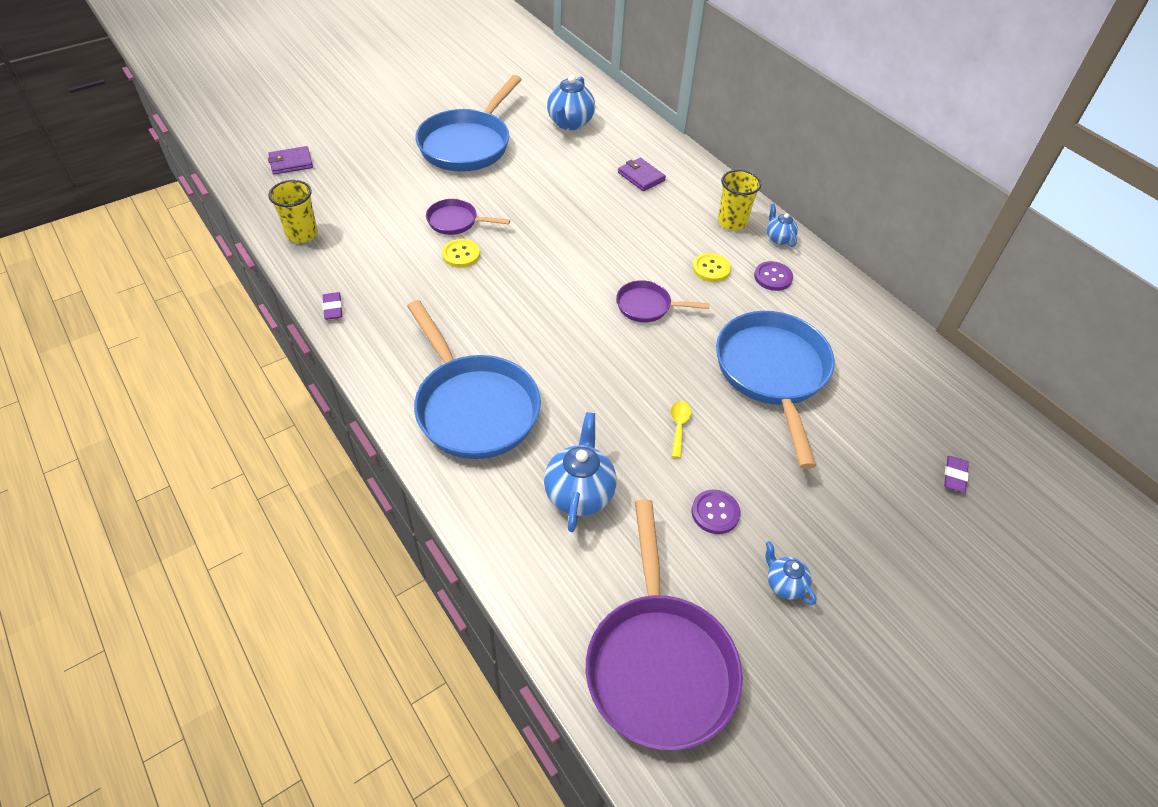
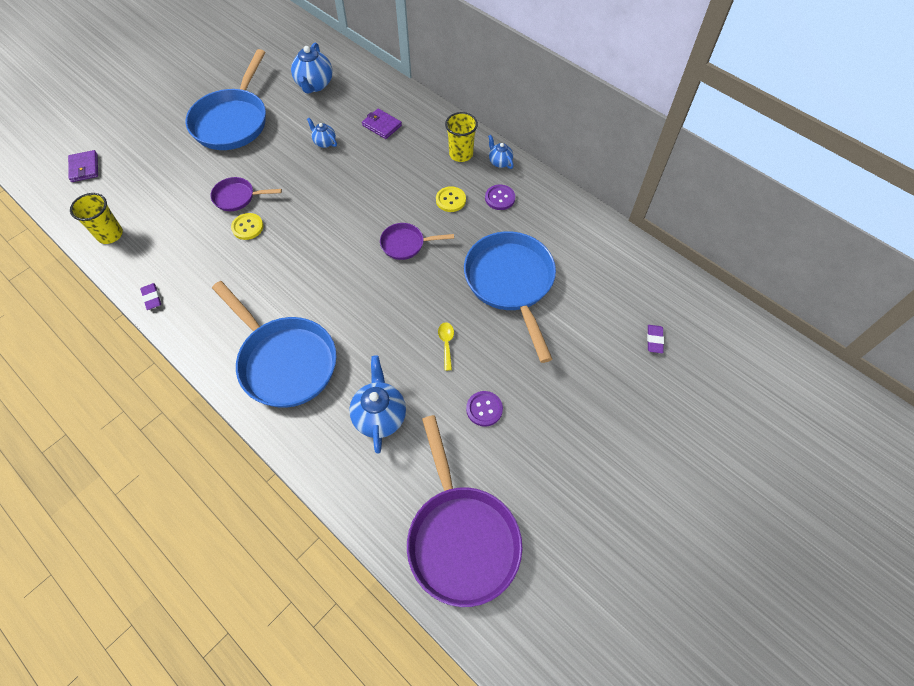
camera: 10 degrees left, 10 degrees up
(291, 163) = (84, 168): purple wallet -> purple wallet turned 75 degrees counterclockwise
(784, 584) = (542, 455): blue teapot -> blue teapot (324, 142)

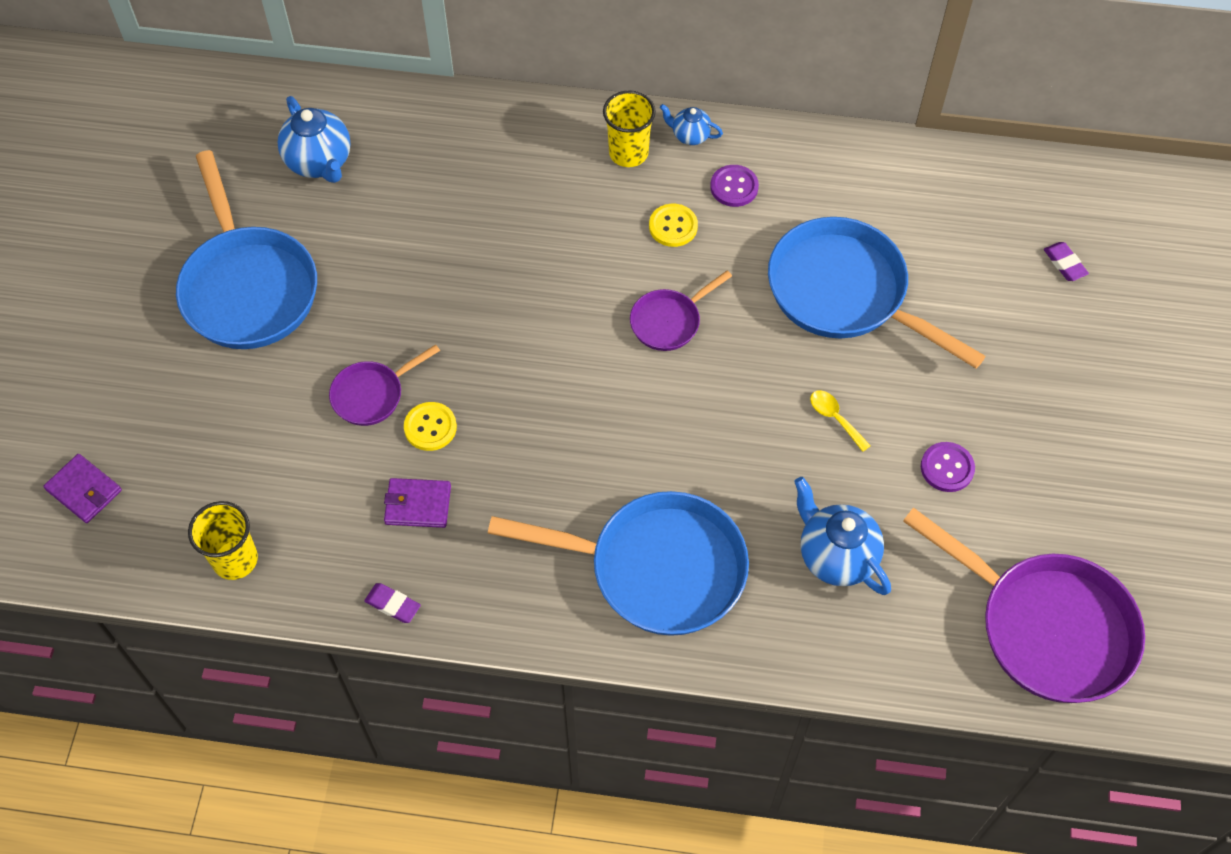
camera: 35 degrees left, 0 degrees up
(324, 142) = (421, 242): blue teapot -> none
(382, 125) = (480, 171): purple wallet -> purple wallet (418, 505)

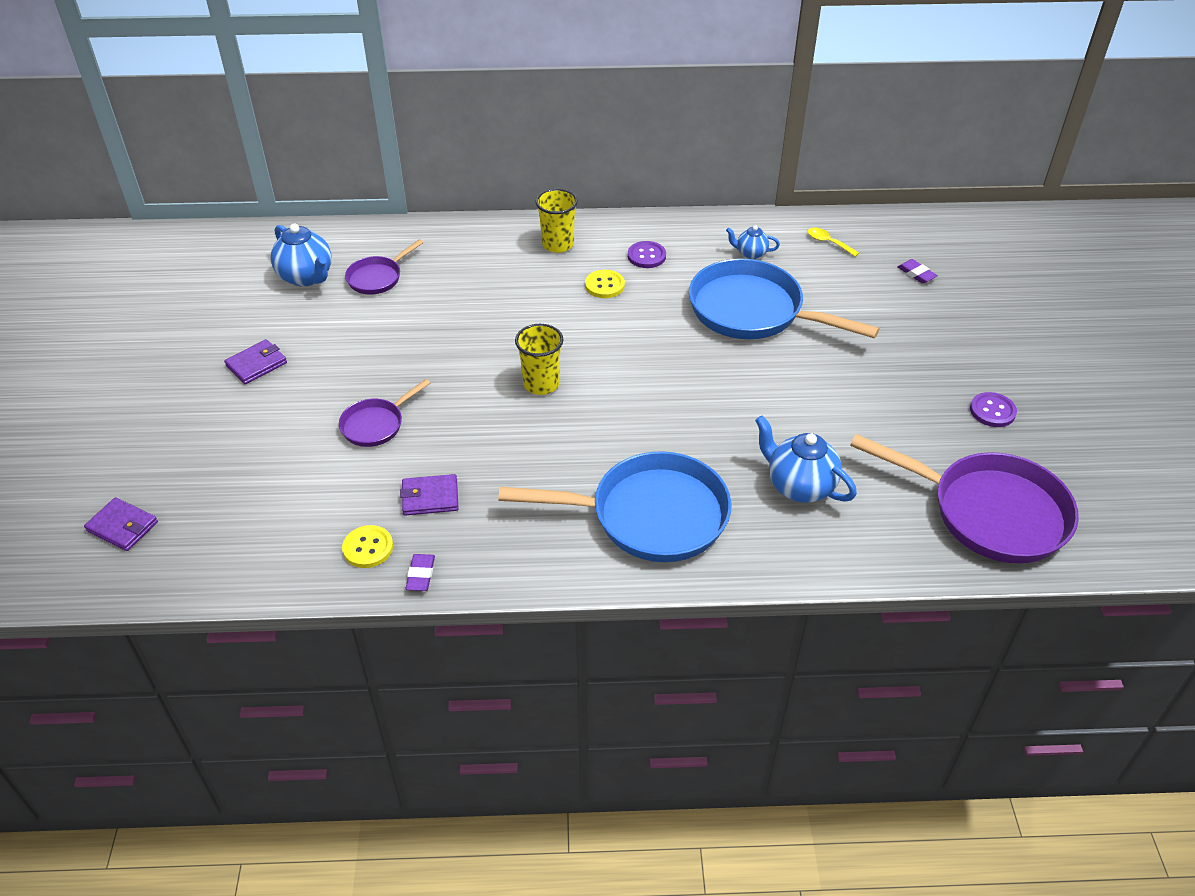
camera: 10 degrees left, 15 degrees down
(235, 560) = (270, 560): yellow cup -> yellow cup (541, 384)
(248, 287) = (256, 364): blue pan -> purple wallet
(393, 604) = (420, 575): purple eraser -> purple eraser turned 75 degrees clockwise
(430, 427) = (431, 441): yellow button -> yellow button (368, 548)
(669, 321) = (617, 345): purple pan -> purple pan (377, 278)
(690, 136) = (604, 229): blue teapot -> blue teapot (751, 253)
(835, 418) = (769, 392): yellow spoon -> yellow spoon (828, 242)
(947, 468) = (870, 414): purple button -> purple button (992, 411)

